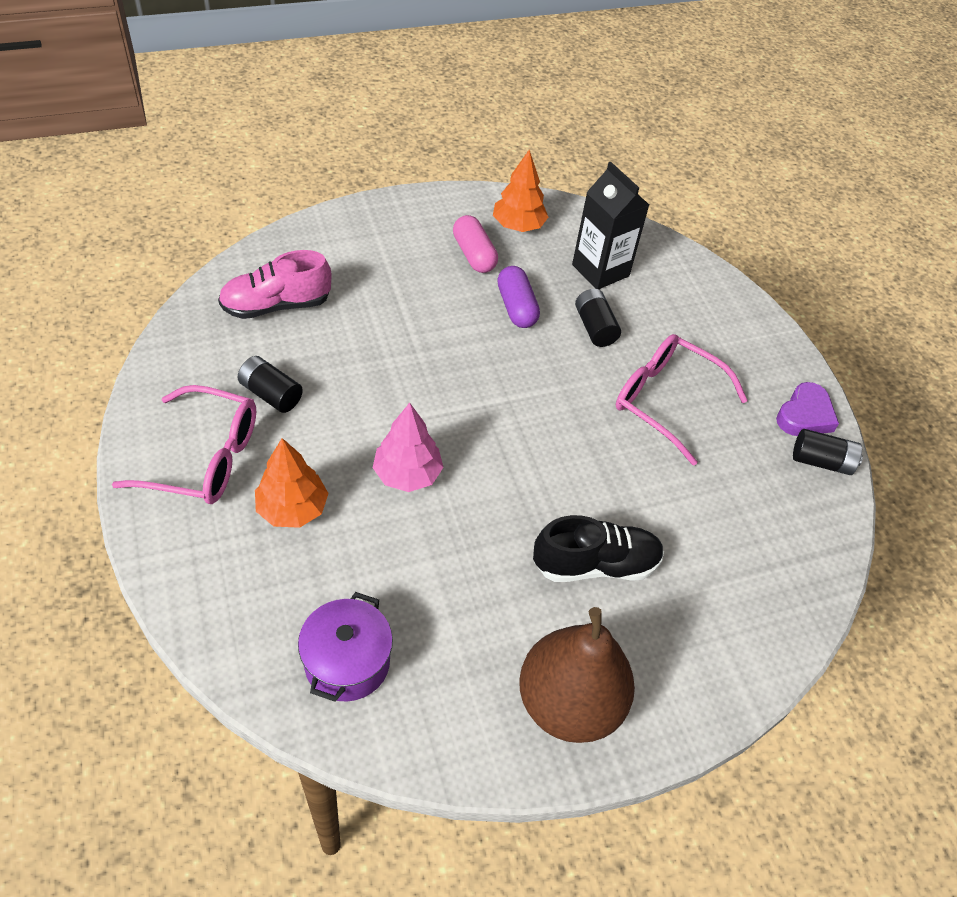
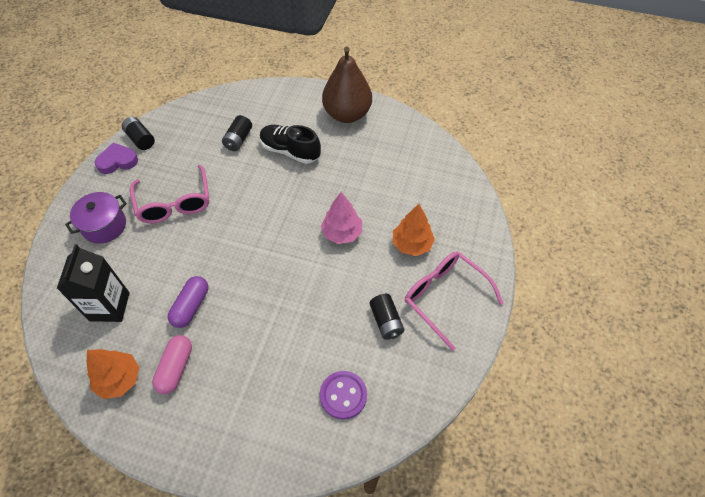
camera: 140 degrees left, 5 degrees up
(276, 305) = (343, 395): pink shoe -> purple button
(347, 662) = (425, 167): purple pot -> purple pot (104, 226)
(594, 327) = (161, 266): black battery -> black battery (238, 140)

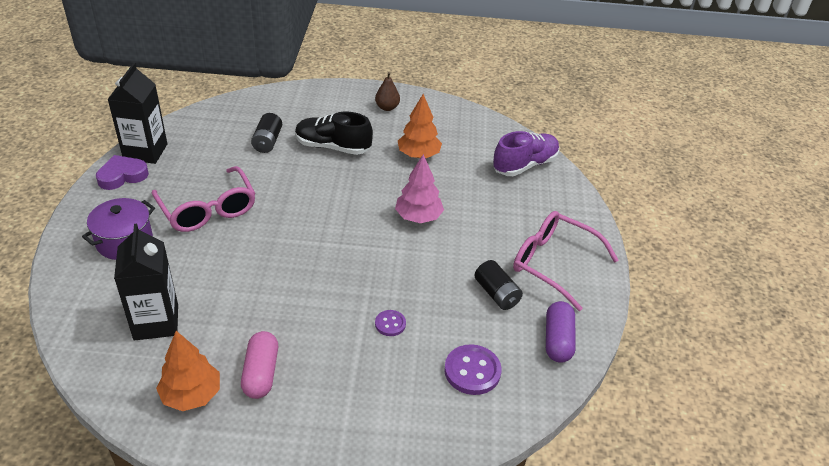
camera: 15 degrees left, 15 degrees down
(140, 139) = (145, 152): black battery -> black carton
(191, 306) = (261, 309): purple capsule -> purple capsule (558, 340)
(289, 337) = (390, 324): none -> purple button
(347, 114) = (387, 107): brown pear -> brown pear, size x0.44
(412, 244) = (500, 219): orange tree -> orange tree (418, 155)
(450, 189) = (525, 165): none -> purple shoe

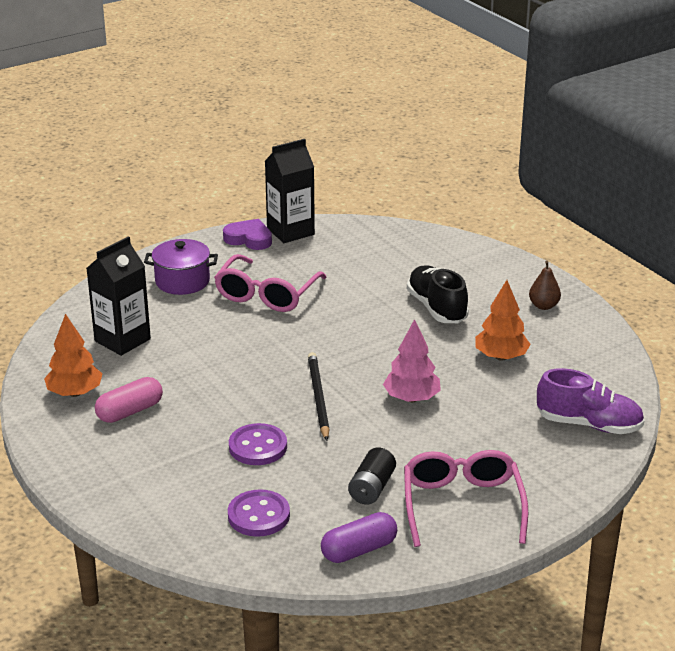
camera: 55 degrees right, 10 degrees down
(267, 142) = (391, 274): black battery -> none
(367, 259) = (318, 397): none -> black pencil
(390, 324) = (258, 447): purple button -> purple button, size x1.74

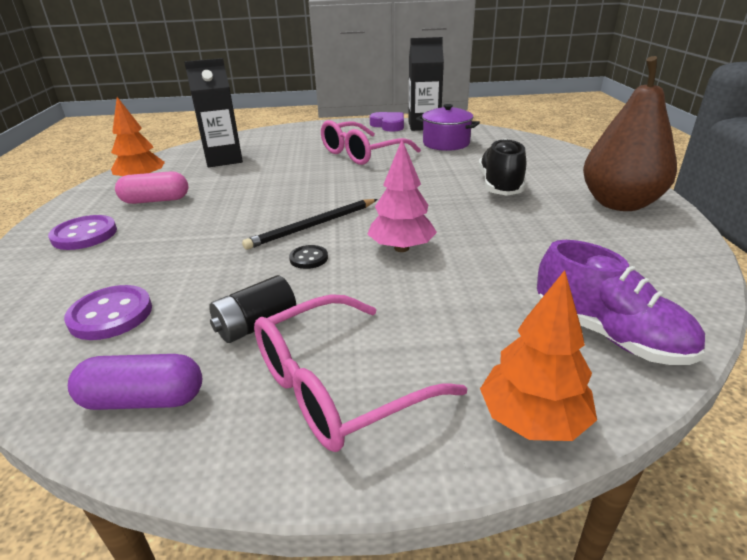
camera: 30 degrees right, 0 degrees up
(182, 281) = (312, 138): purple pot -> purple pot (446, 143)
(258, 447) = (206, 251): purple button -> purple button (84, 235)
(318, 397) = (313, 226): black pencil -> black pencil turned 150 degrees counterclockwise
(350, 428) = (308, 258): none -> black button
(462, 505) = (337, 386): pink glasses -> pink glasses turned 150 degrees counterclockwise
(501, 357) = (536, 235): orange tree -> orange tree (532, 420)
(543, 306) = (619, 204): brown pear -> brown pear, size x2.28

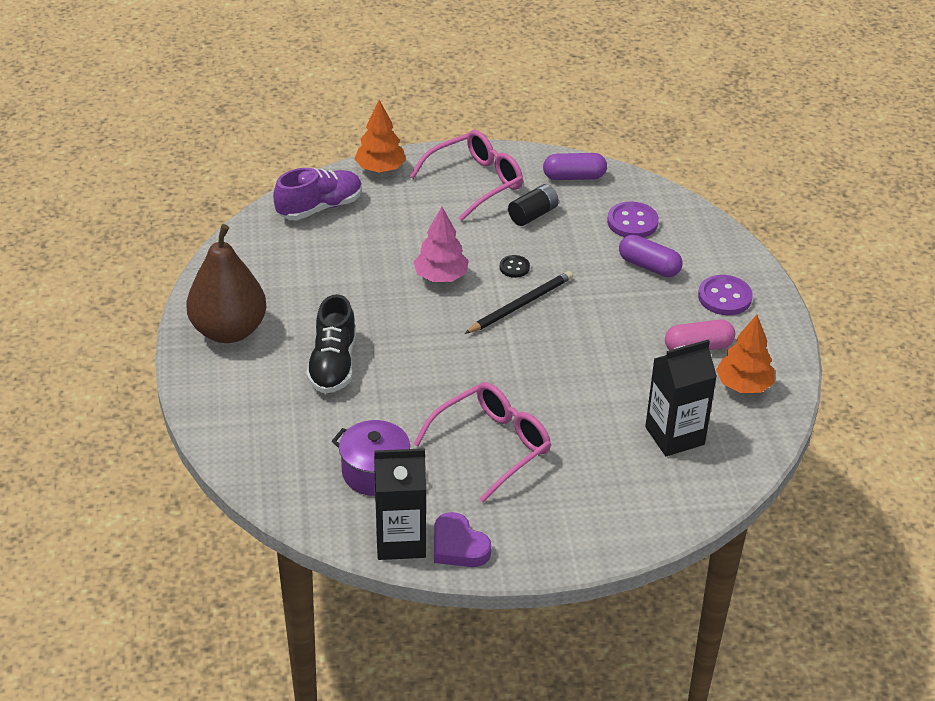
camera: 175 degrees right, 10 degrees up
(140, 261) = (649, 266): none -> purple capsule
(608, 335) = (319, 207): purple shoe -> purple shoe turned 105 degrees clockwise

